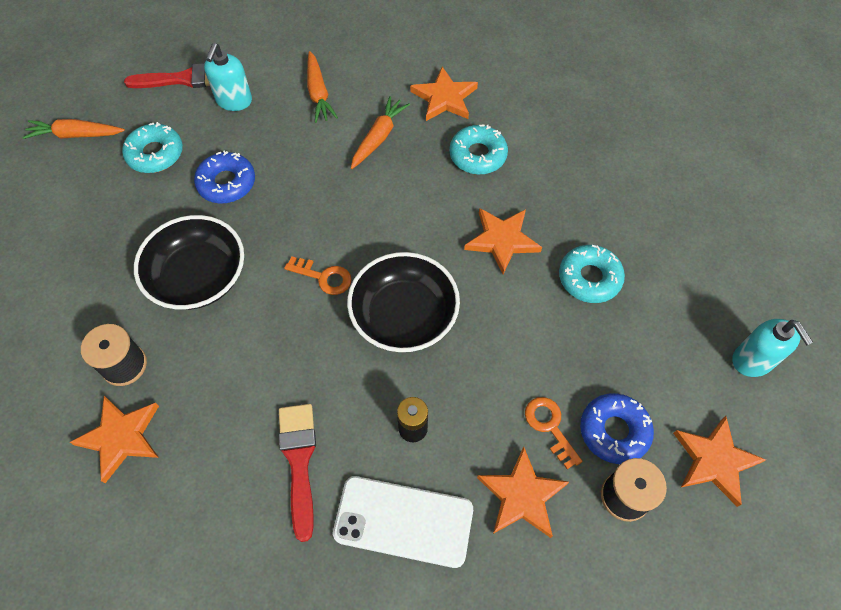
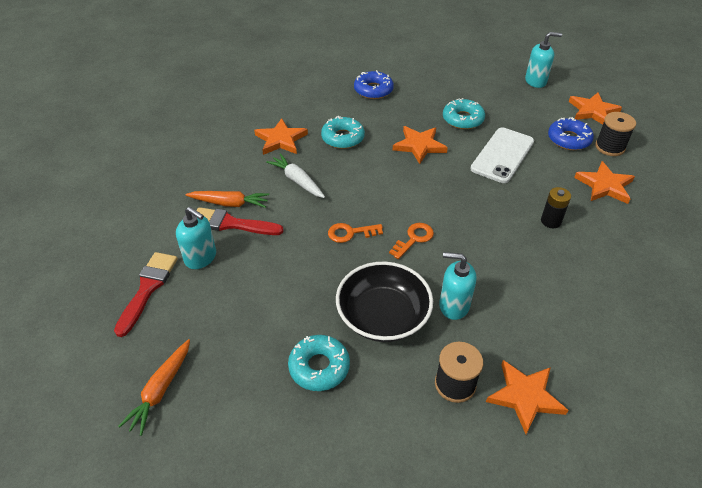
camera: 70 degrees left, 15 degrees down
(155, 154) = (228, 325): turquoise donut -> turquoise donut (319, 367)
(226, 183) = (292, 279): blue donut -> blue donut (373, 90)
(231, 341) = (453, 305): none -> turquoise soap dispenser
(299, 461) = (565, 284): red brush -> red brush (231, 224)
(378, 137) = (297, 181): orange carrot -> white carrot
(403, 521) = (616, 241): white phone -> white phone (502, 155)
(404, 316) = (462, 205): black bowl -> none
(549, 427) = (561, 162): orange key -> orange key (350, 233)

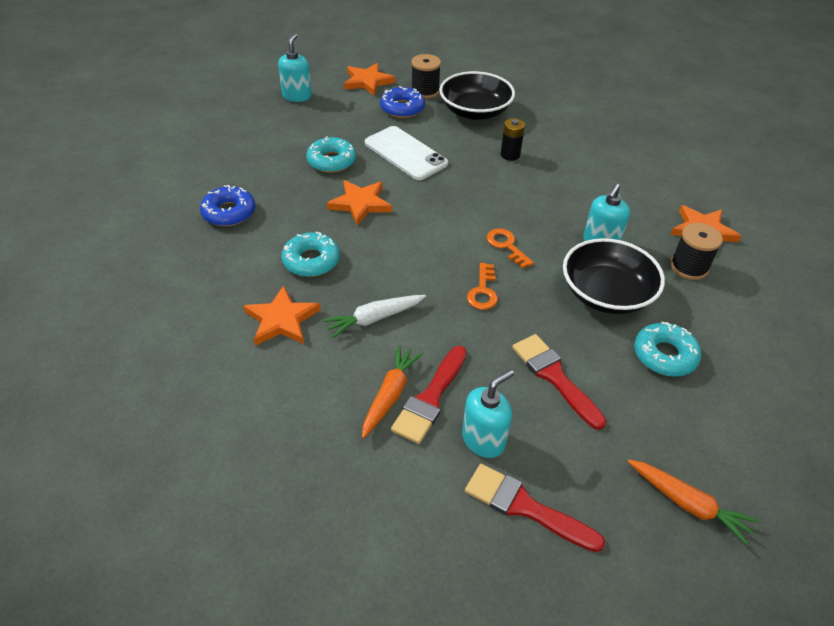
camera: 75 degrees left, 0 degrees up
(271, 290) = (554, 377): none -> red brush
(604, 185) = (475, 111): orange star -> black bowl

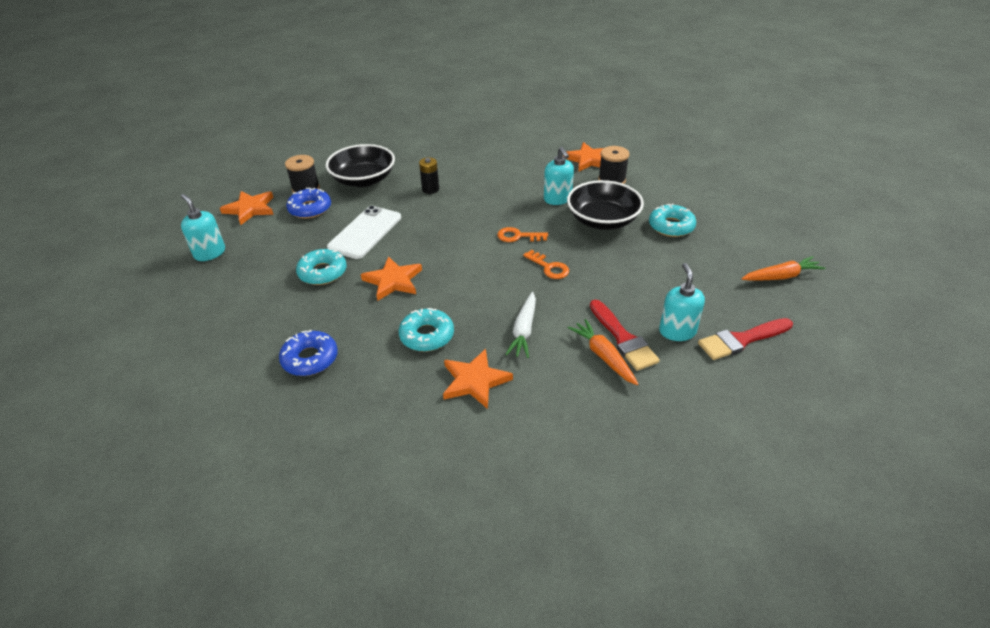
camera: 50 degrees left, 5 degrees down
(405, 153) = (365, 232): white phone -> white phone turned 60 degrees counterclockwise
(554, 377) = (651, 276): red brush -> none

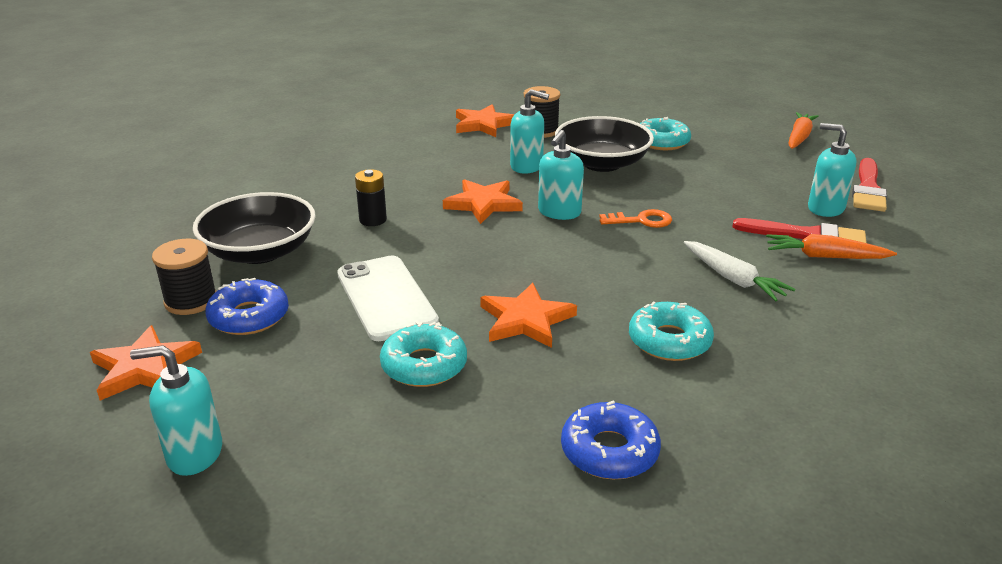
camera: 50 degrees left, 10 degrees down
(474, 381) = (789, 344): orange star -> orange star (483, 204)
(518, 236) = (559, 212): orange key -> turquoise soap dispenser

